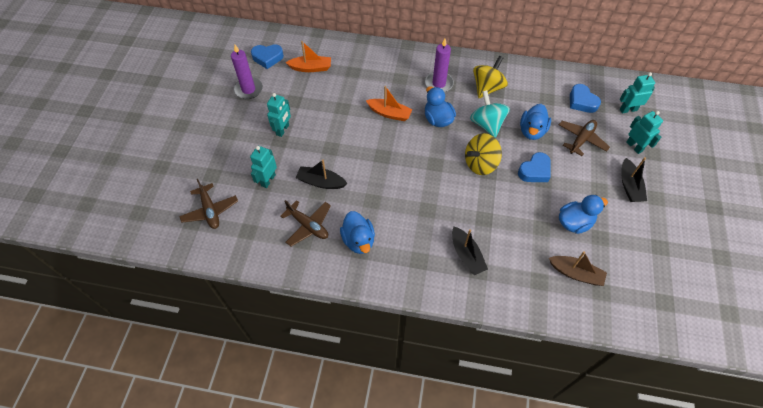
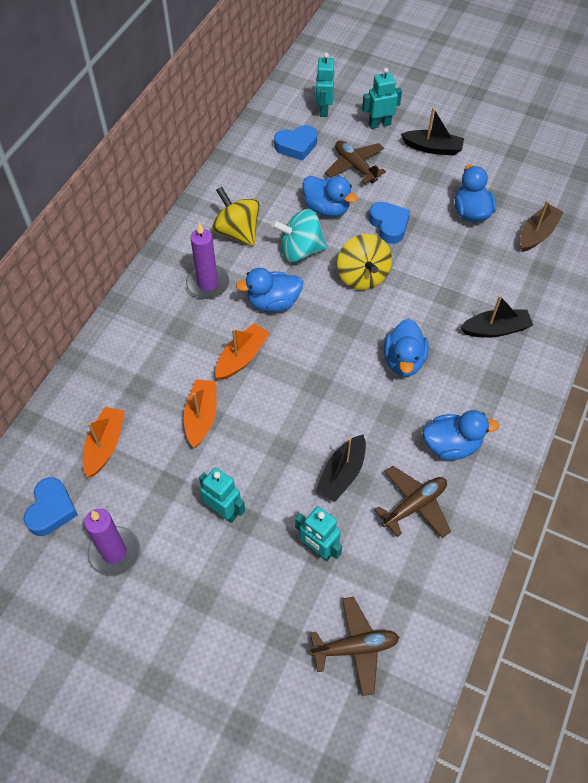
camera: 75 degrees left, 0 degrees up
(341, 104) = (201, 417): none -> orange boat
(417, 201) = (404, 360): none -> blue duck

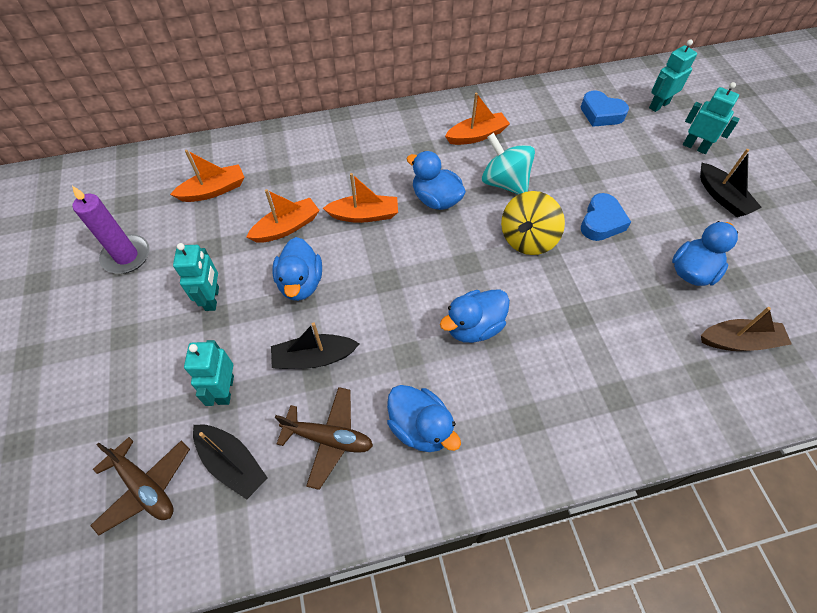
camera: 50 degrees right, 0 degrees up
(51, 510) = (137, 198): blue heart -> none
(208, 284) = (410, 151): purple candle -> none
(237, 232) = (477, 135): yellow spinning top -> orange boat
(326, 208) = (565, 171): blue duck -> blue duck (301, 283)
(355, 166) = (630, 160): brown plane -> none
(495, 329) = (587, 379): black boat -> black boat (232, 463)

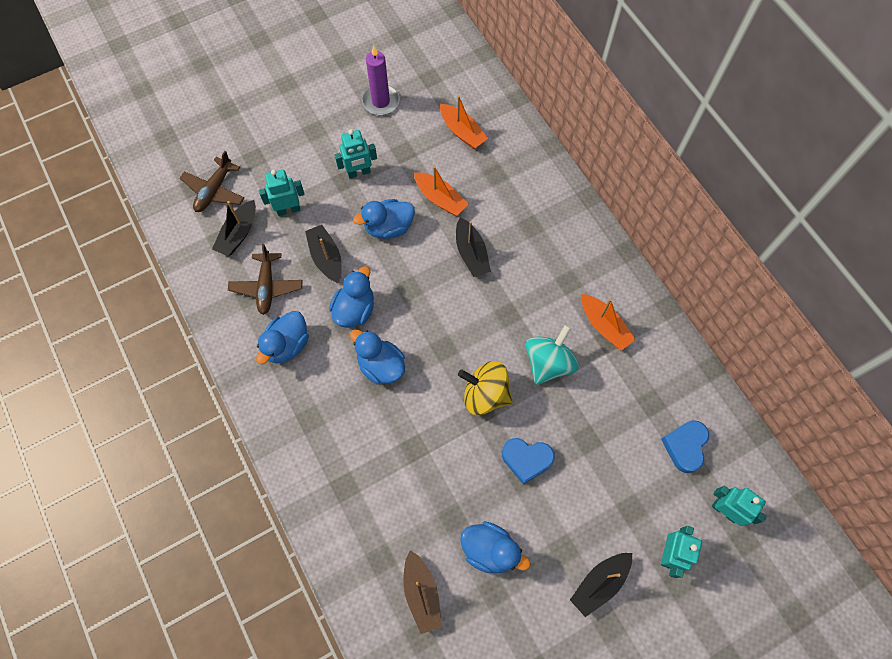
camera: 75 degrees right, 10 degrees up
(364, 215) = (471, 253): orange boat -> black boat
(436, 199) = (507, 307): blue duck -> blue duck (355, 309)

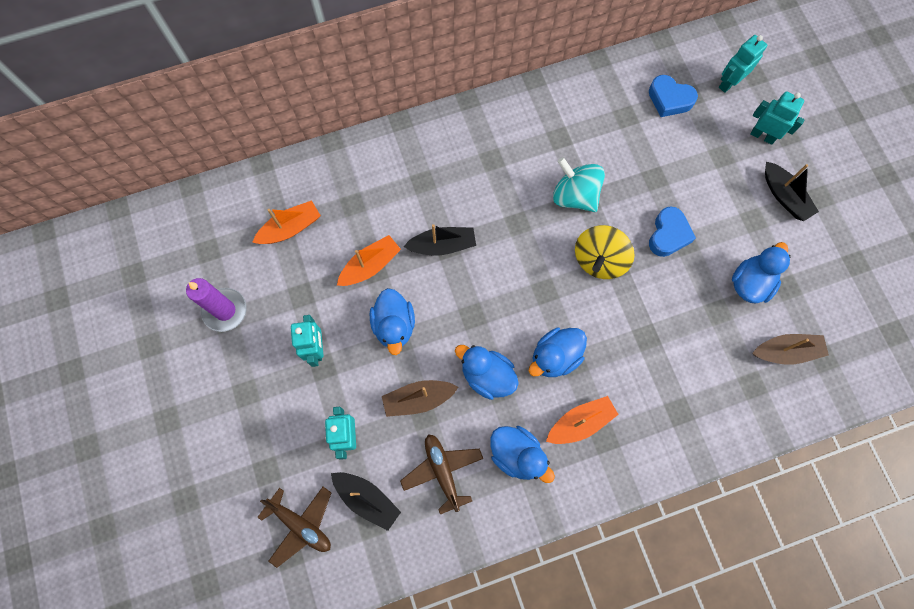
camera: 80 degrees left, 5 degrees up
(267, 287) = (442, 471): brown plane -> brown plane turned 120 degrees counterclockwise
(326, 258) = (418, 399): black boat -> brown boat
(604, 326) = (544, 138): orange boat -> orange boat (580, 423)

